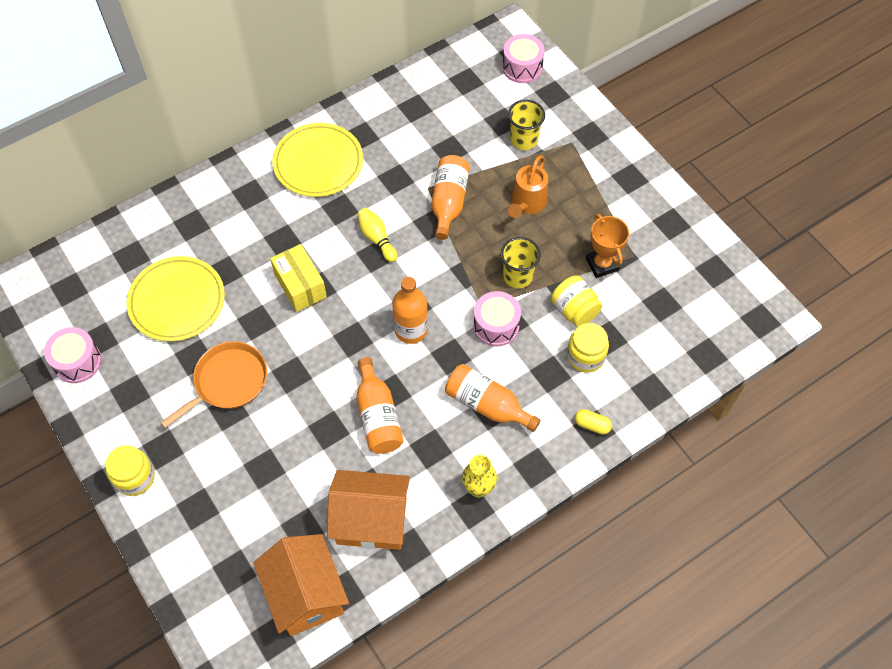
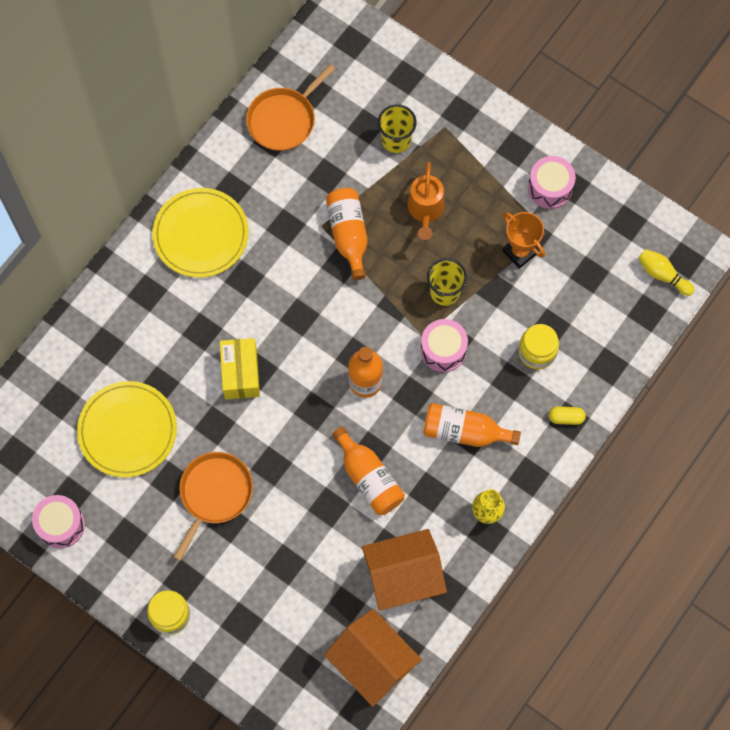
camera: 20 degrees left, 10 degrees up
(300, 286) = (240, 373): yellow box -> yellow box turned 45 degrees clockwise
(377, 239) = (294, 298): yellow bowling pin -> yellow bowling pin (662, 275)
(431, 96) = (284, 119): none -> orange pan
(522, 67) = (363, 55): pink drum -> pink drum (550, 188)
(574, 310) = (510, 309): yellow jar -> none

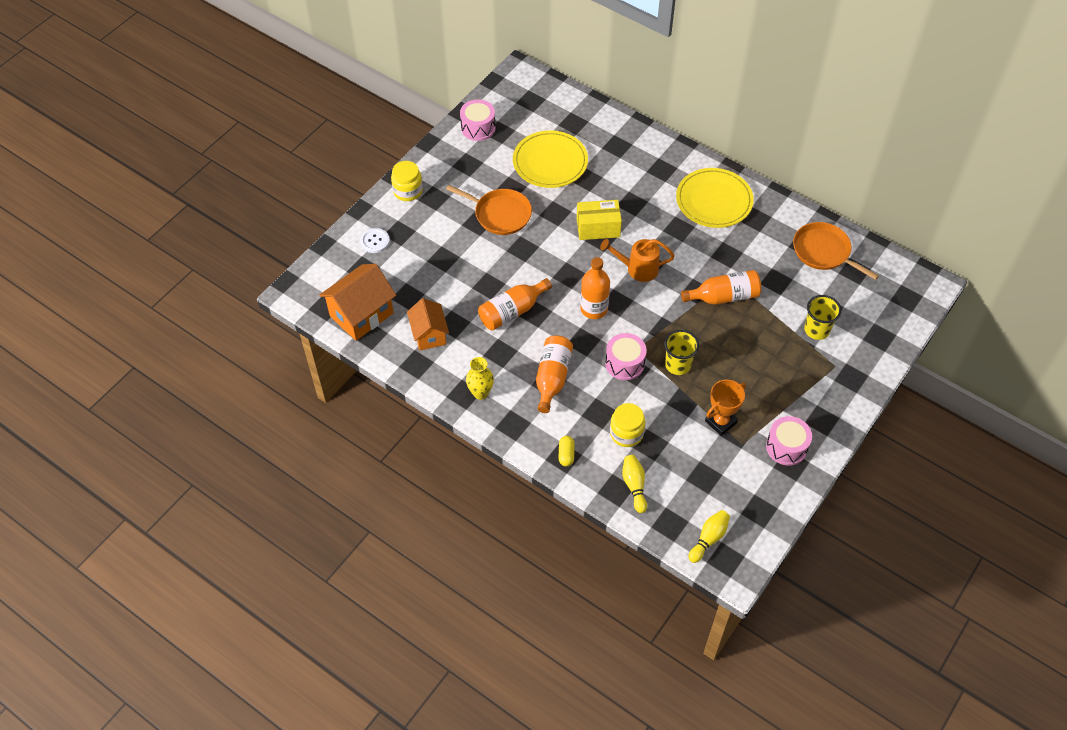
camera: 90 degrees right, 15 degrees down
(255, 654) = (375, 241): none -> white button
(403, 577) = (429, 334): orange house -> orange house, size x0.65
(425, 211) = (752, 351): orange watering can -> orange watering can (637, 269)
(603, 346) = (634, 486): none -> yellow bowling pin

